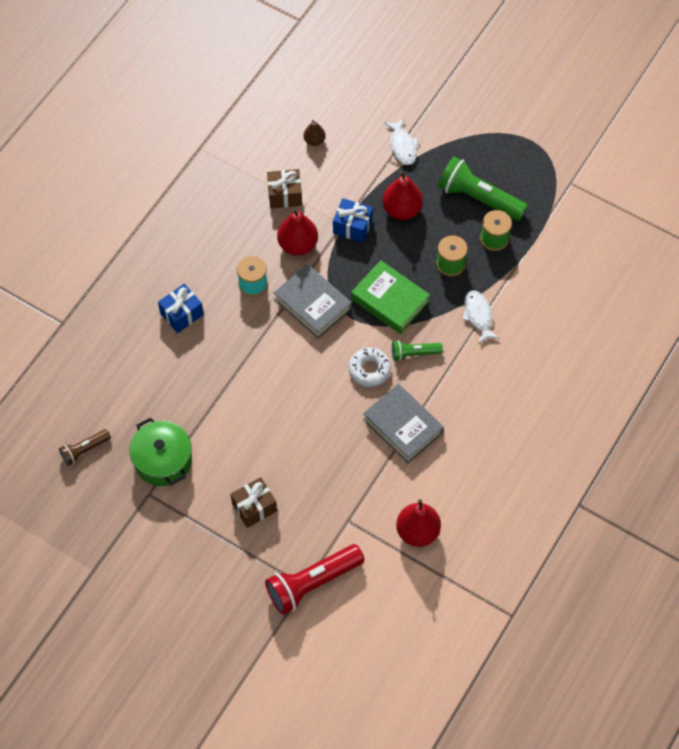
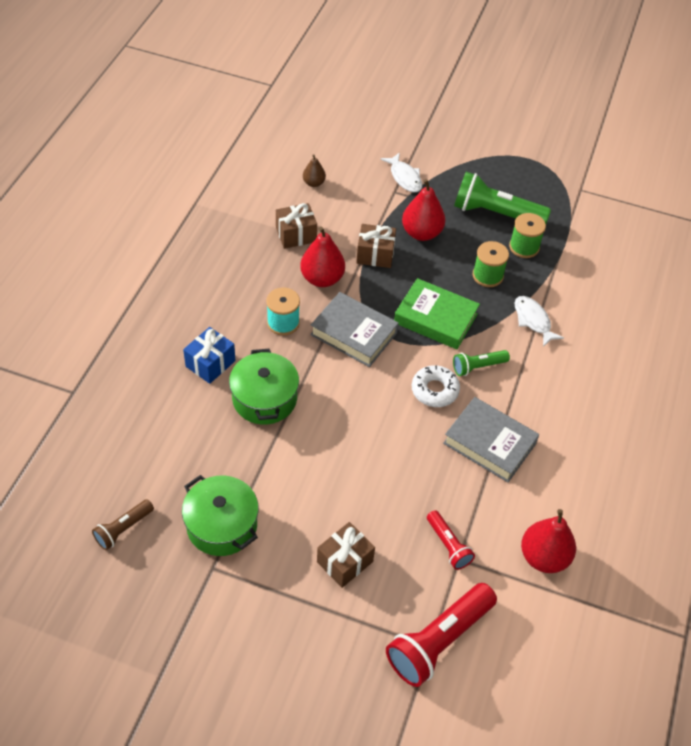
camera: 15 degrees left, 10 degrees down
(221, 354) = (264, 398): none -> green pot
(341, 508) = (448, 545): none -> red flashlight
(352, 226) = (375, 254): blue gift -> brown gift

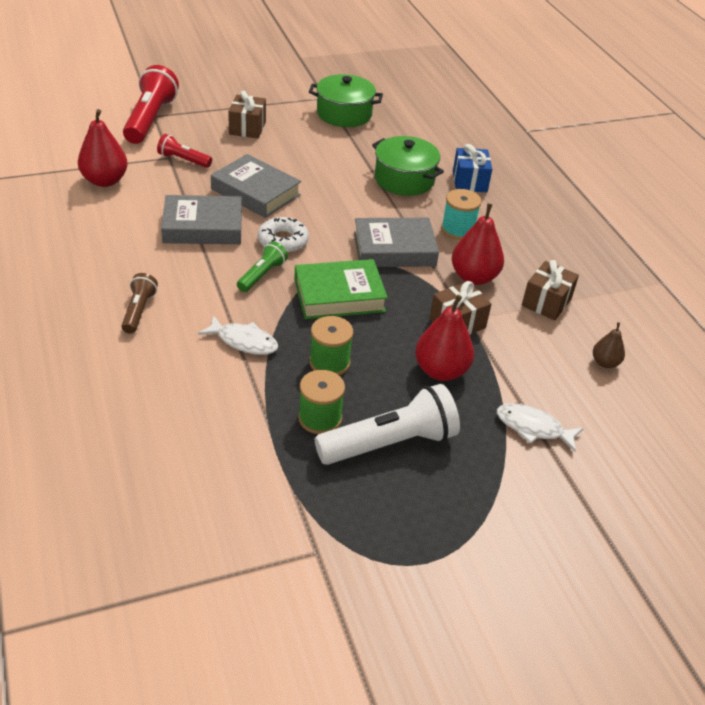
camera: 140 degrees right, 10 degrees down
(123, 529) = (398, 92): brown flashlight -> brown flashlight (139, 311)
(412, 459) = (255, 192): none -> grey book
(495, 213) = (390, 443): green flashlight -> white flashlight

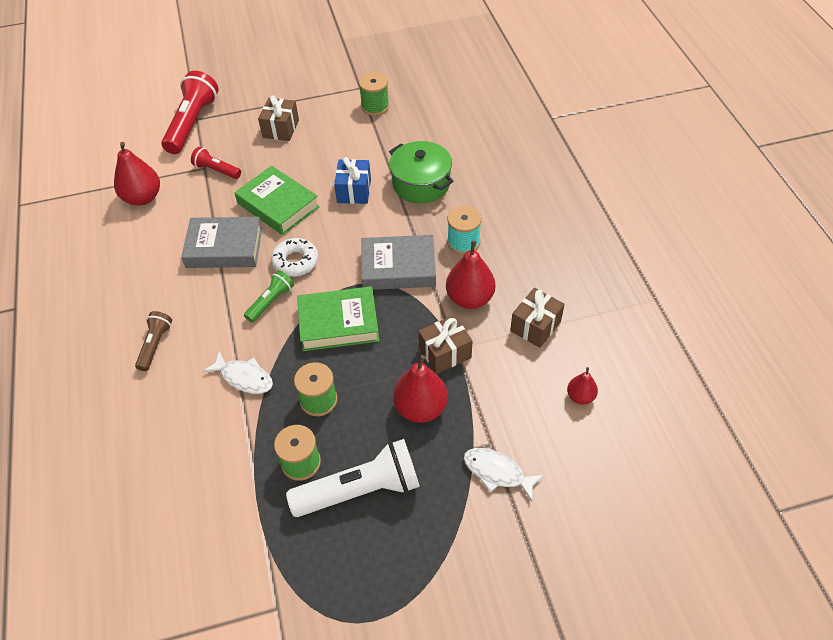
camera: 10 degrees right, 10 degrees up
(255, 192) = (278, 205): grey book -> green book
(344, 114) = (375, 106): green pot -> green spool
(469, 181) = (484, 183): blue gift -> blue gift (354, 191)
(605, 363) = (580, 396): brown pear -> red pear

